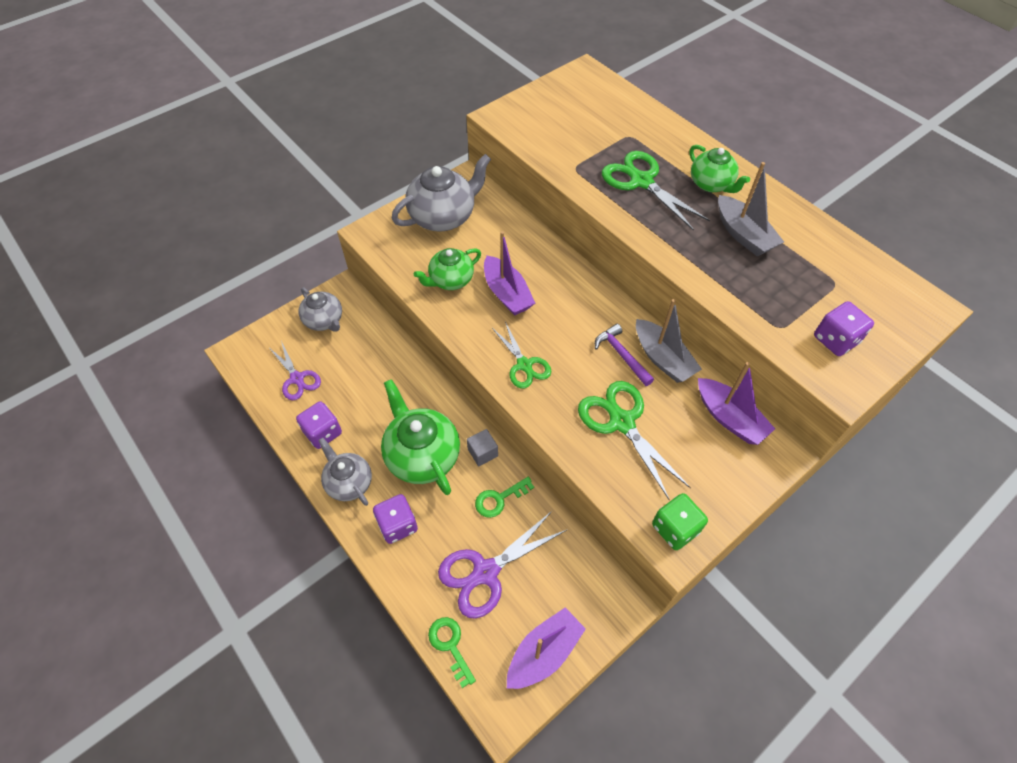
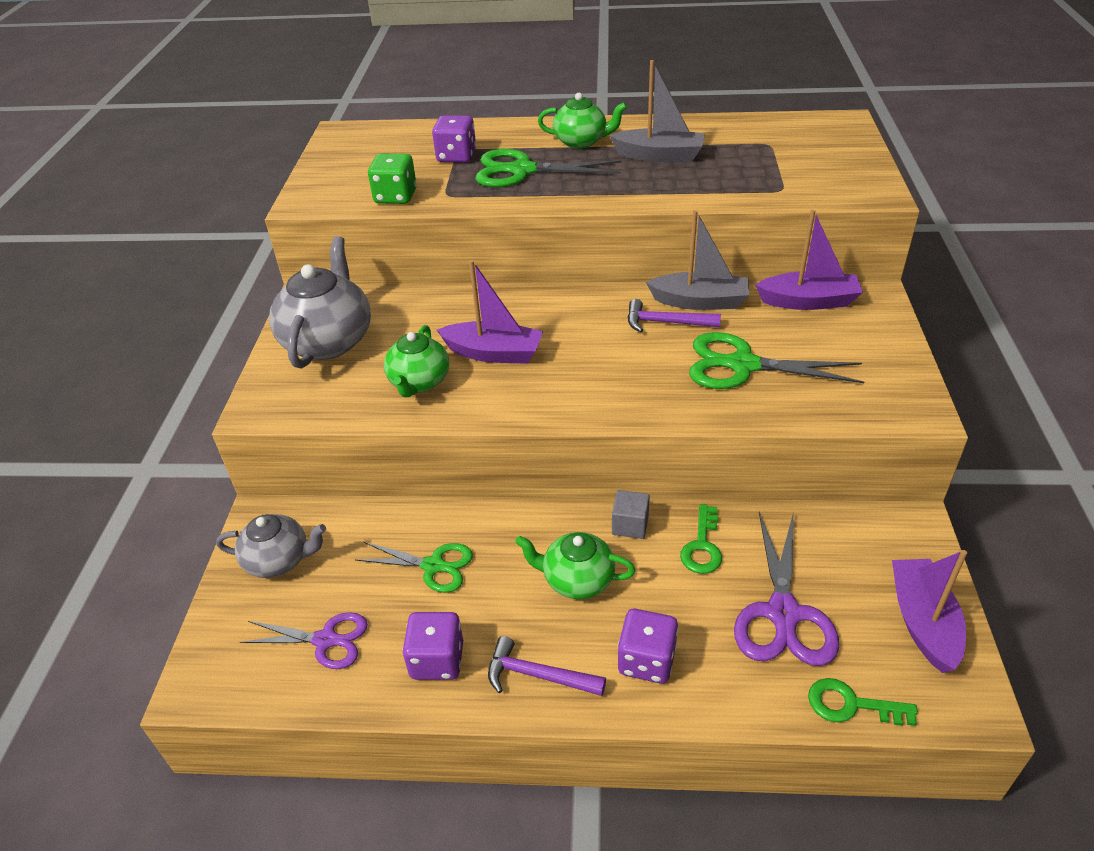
camera: 45 degrees left, 15 degrees down
(349, 482) = (538, 675): grey teapot -> purple hammer
(422, 455) = (577, 580): green teapot -> green teapot, size x0.62
(524, 365) = (598, 390): green scissors -> green scissors (433, 566)
(675, 528) = (896, 398): green dice -> green dice (395, 197)
(835, 340) = (826, 173): purple dice -> purple dice (456, 156)

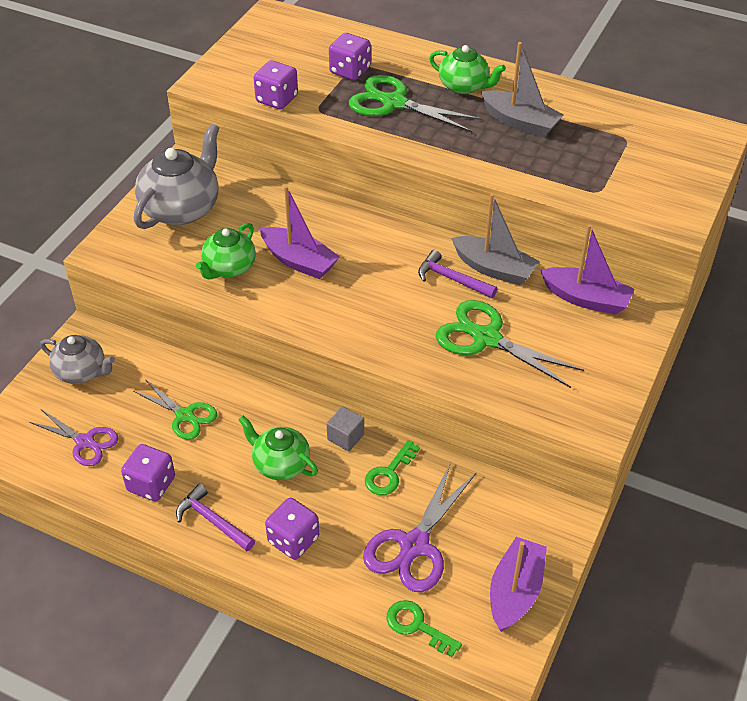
camera: 20 degrees right, 5 degrees up
(395, 197) = (277, 99): green dice -> purple dice

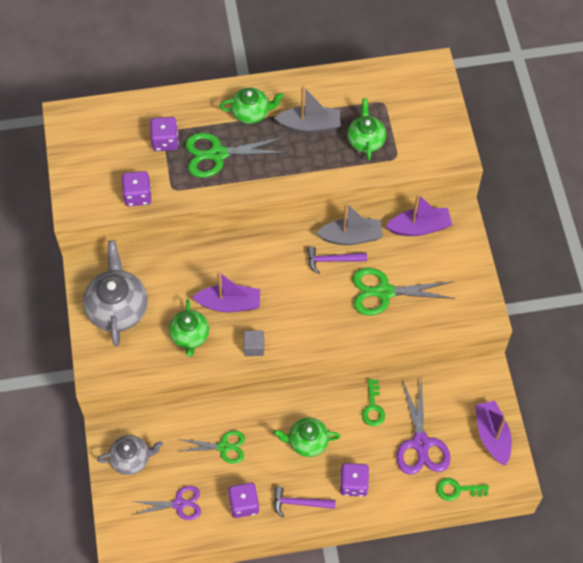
camera: 35 degrees left, 15 degrees up
(345, 437) = (330, 399): grey cube -> grey cube (254, 347)
(574, 161) = (365, 140): none -> green teapot

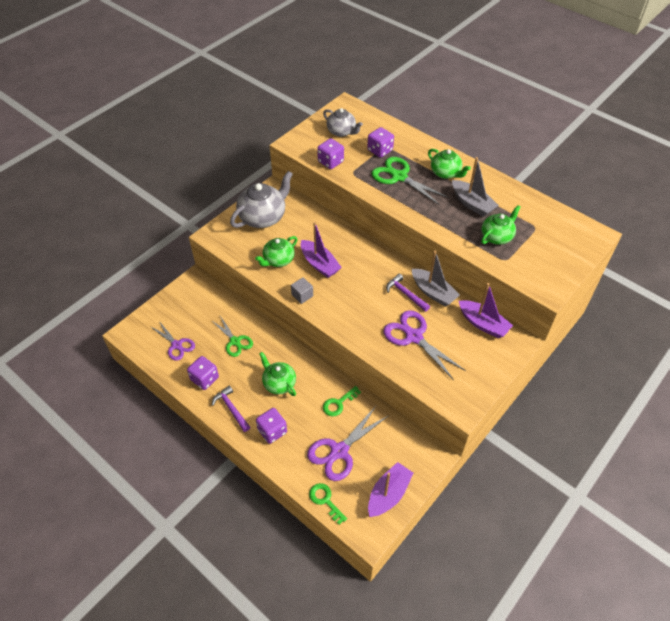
camera: 50 degrees right, 10 degrees down
(131, 459) = (187, 302): grey teapot -> grey teapot (341, 132)
(384, 292) = (414, 337): green scissors -> purple scissors

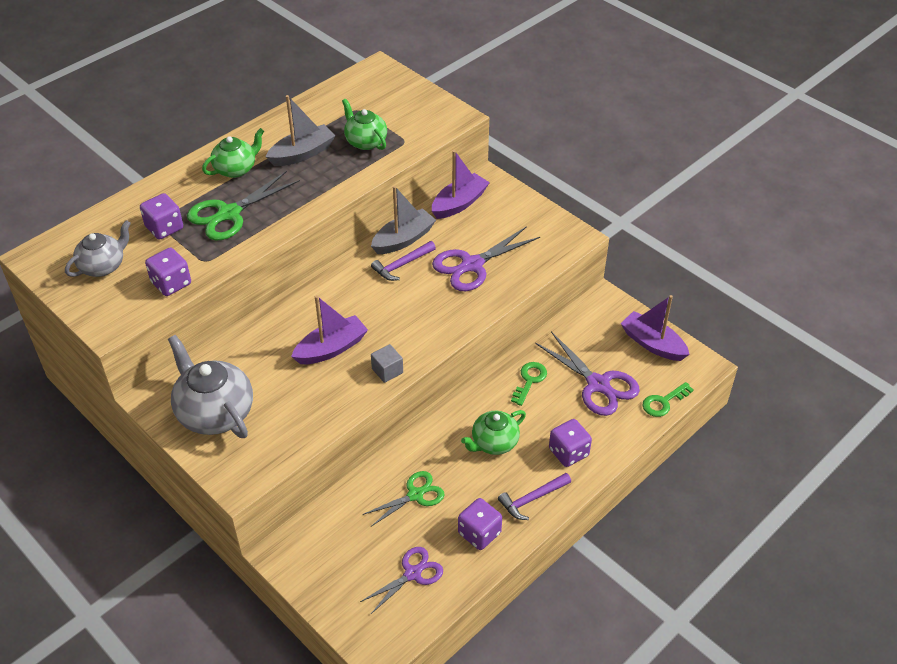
camera: 85 degrees left, 5 degrees down
(278, 260) = (313, 396): green teapot -> none
(338, 403) = (529, 380): green key -> green key turned 120 degrees counterclockwise

